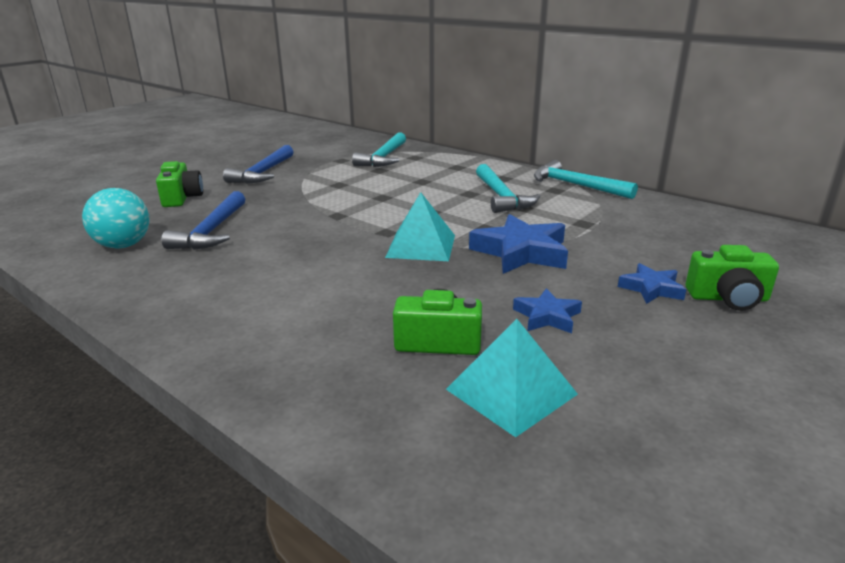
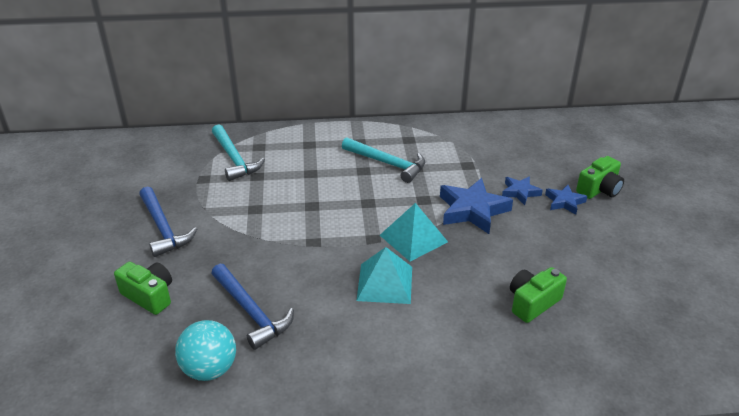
camera: 45 degrees left, 10 degrees up
(511, 391) = (602, 309): turquoise pyramid -> turquoise pyramid (385, 283)
(547, 316) = (551, 252): blue star -> blue star (520, 192)
(576, 185) = (414, 128): turquoise hammer -> none

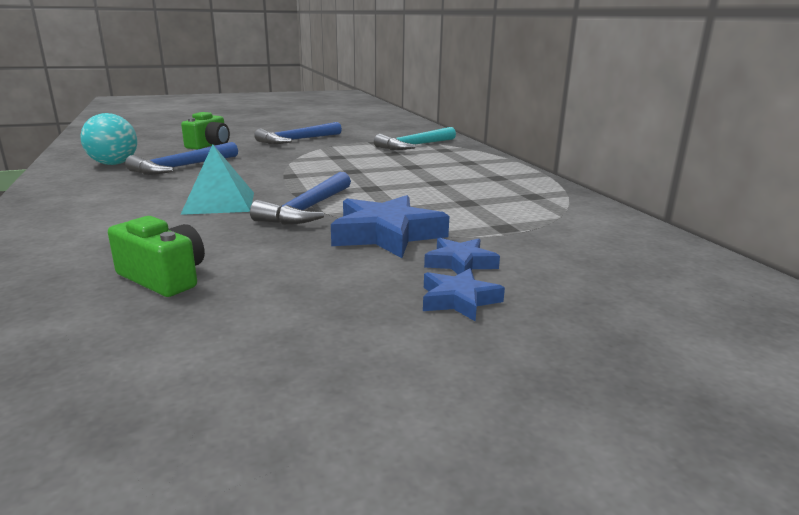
camera: 75 degrees right, 15 degrees down
(387, 164) = (462, 190): turquoise hammer -> none
(413, 238) = (307, 209): turquoise pyramid -> blue hammer
(599, 189) = (537, 337): green camera -> none

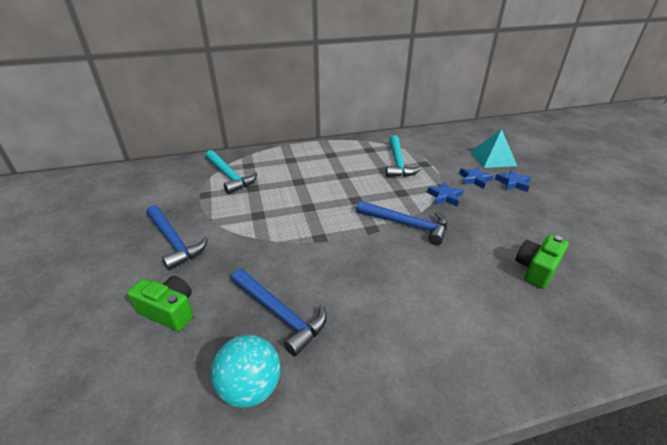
camera: 85 degrees left, 15 degrees up
(219, 202) = (398, 268): turquoise pyramid -> turquoise pyramid (493, 158)
(386, 234) = (445, 197): blue star -> blue star, size x0.56
(495, 211) = (398, 163): none -> turquoise hammer

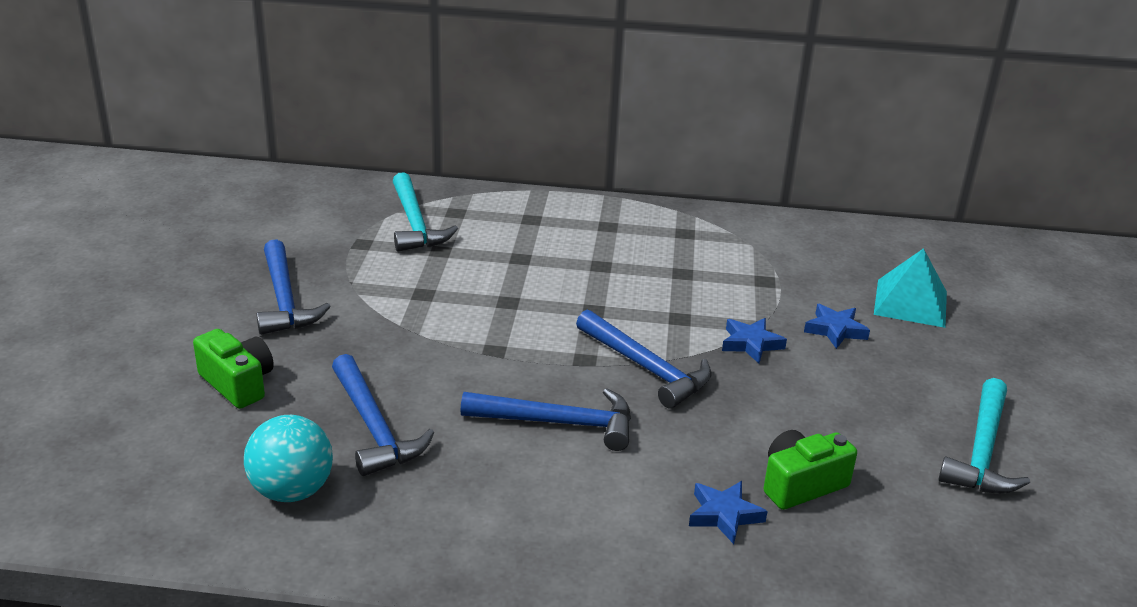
camera: 20 degrees right, 5 degrees down
(387, 273) = (559, 423): none -> blue hammer
(398, 163) = (717, 268): turquoise hammer -> turquoise hammer (981, 451)
(512, 183) = (902, 354): blue star -> blue star (724, 515)

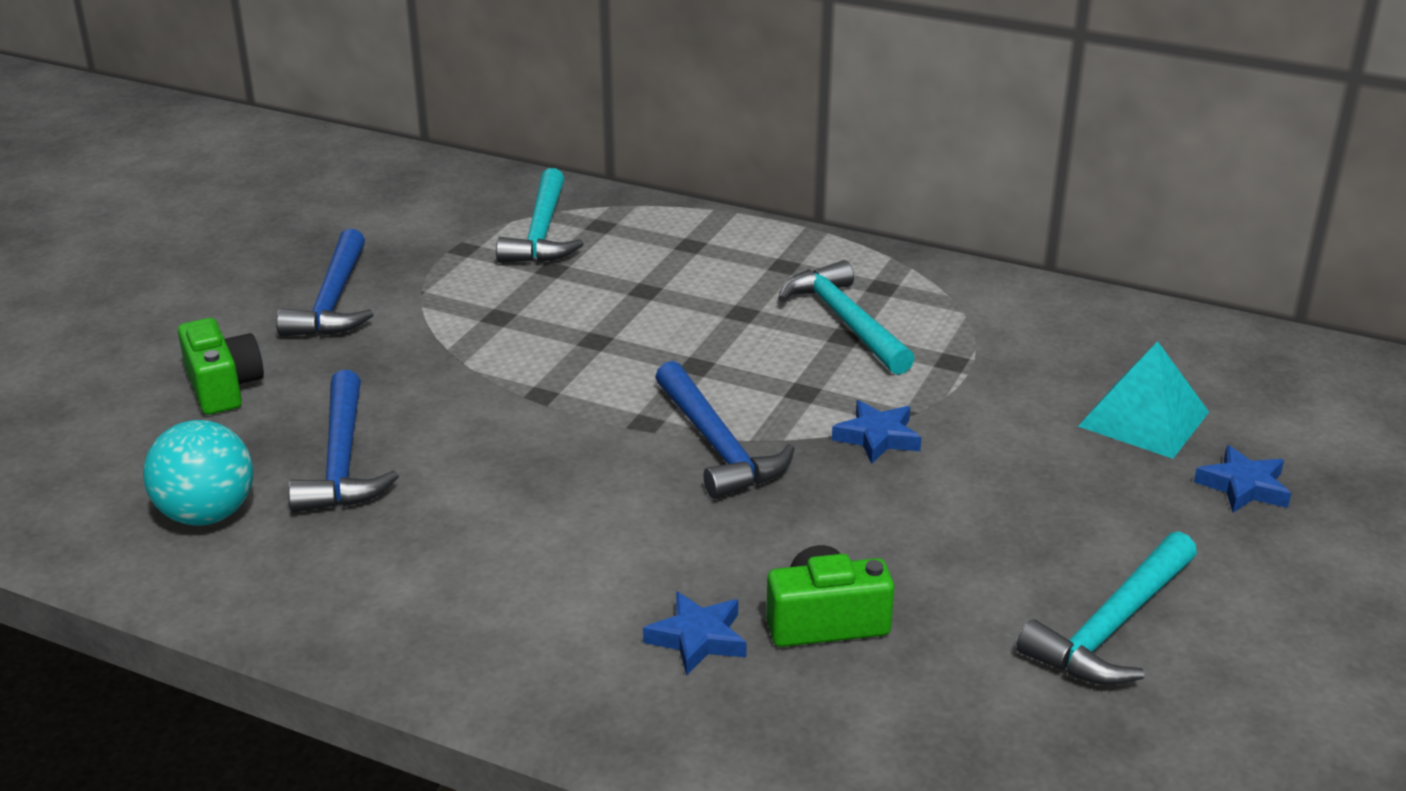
camera: 20 degrees right, 0 degrees up
(559, 423) = (562, 493): blue hammer -> none
(676, 262) = (846, 321): none -> turquoise hammer
(835, 330) = (1008, 438): blue star -> blue star (1243, 487)

